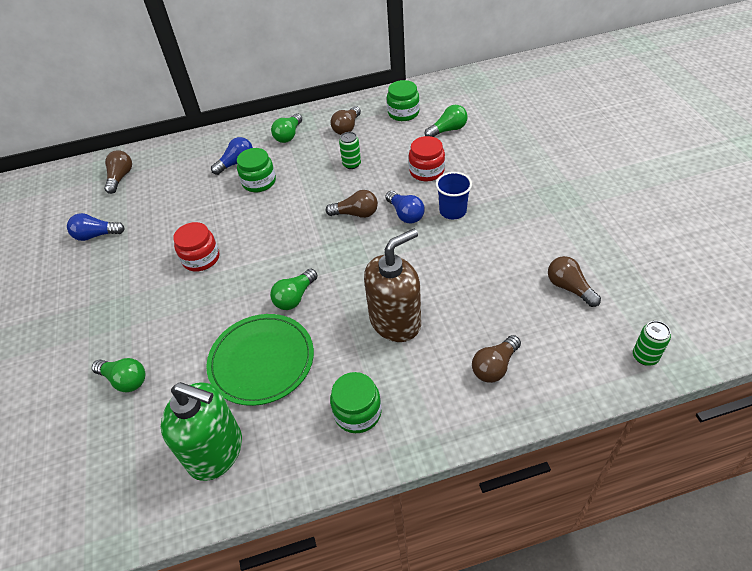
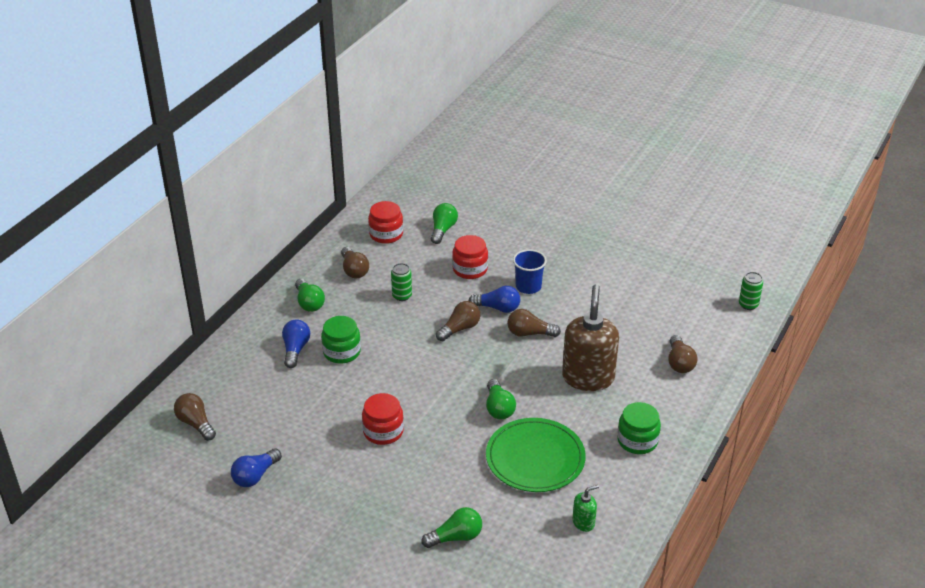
camera: 50 degrees left, 10 degrees down
(216, 451) = (583, 522): green soap dispenser -> green soap dispenser, size x0.44
(403, 113) = (386, 234): green jar -> red jar
(569, 288) = (664, 292): brown light bulb -> brown light bulb (529, 333)

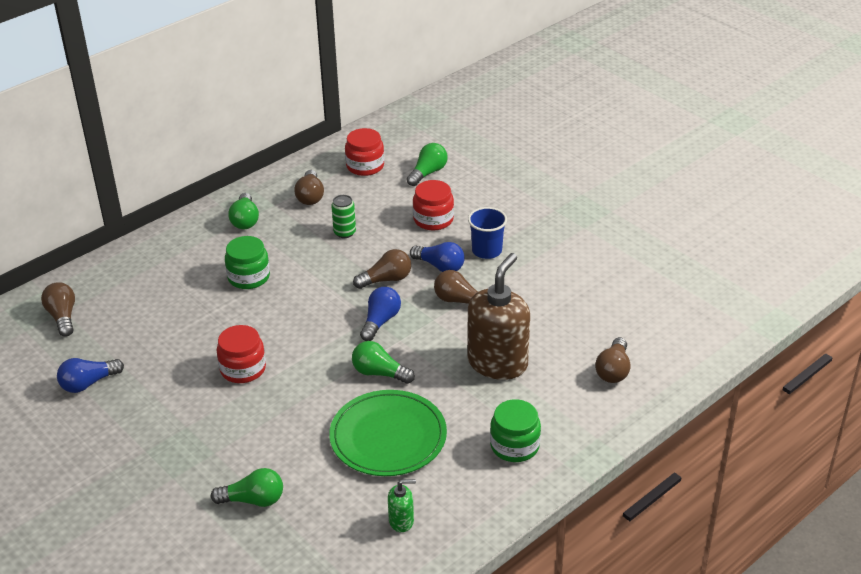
camera: 20 degrees right, 0 degrees up
(295, 349) = (204, 264): blue light bulb -> blue light bulb (380, 321)
(498, 408) = (379, 373): green light bulb -> green light bulb turned 105 degrees clockwise
(748, 305) = (733, 323): green can -> none

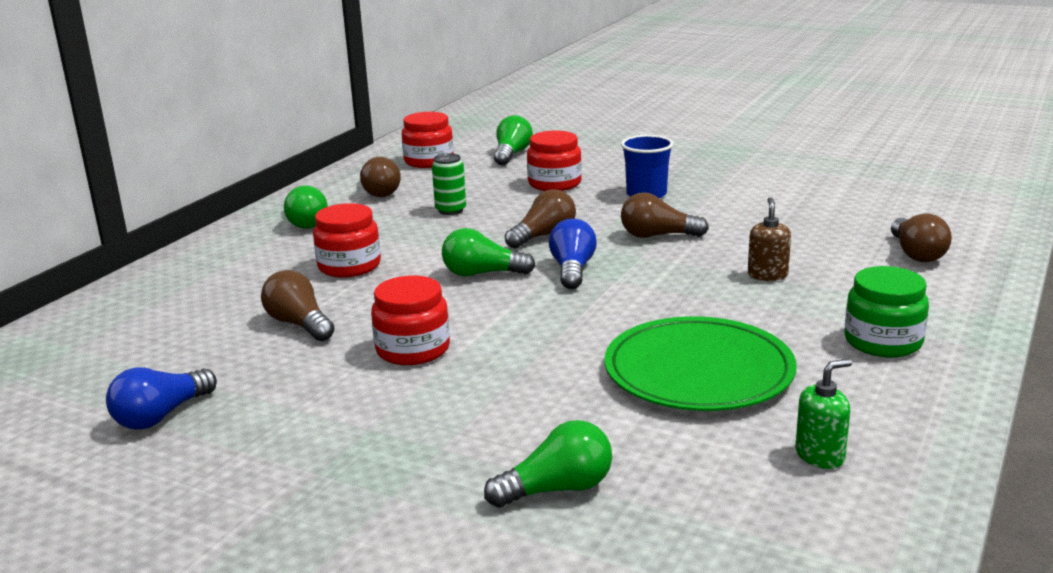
camera: 20 degrees left, 15 degrees down
(62, 317) = (73, 354): brown light bulb -> brown light bulb (299, 324)
(249, 277) = (349, 266): green jar -> red jar
(379, 373) = (620, 314): green light bulb -> green light bulb (482, 274)
(440, 266) = (602, 215): blue light bulb -> none
(497, 363) = (767, 275): brown soap dispenser -> brown soap dispenser, size x0.44

